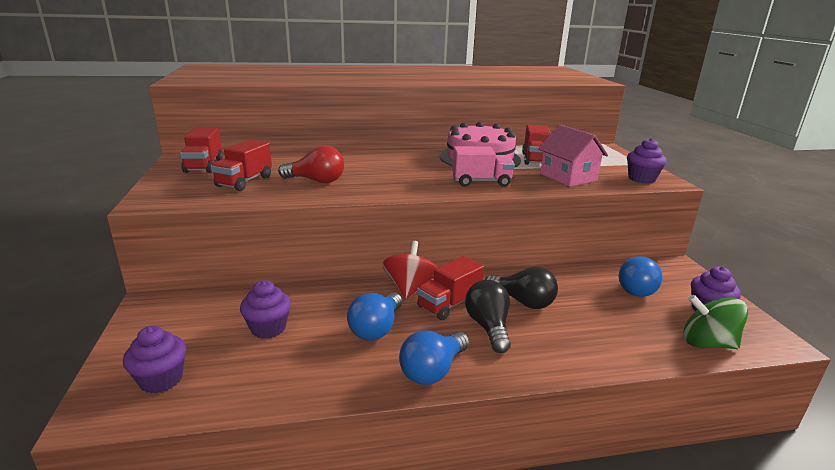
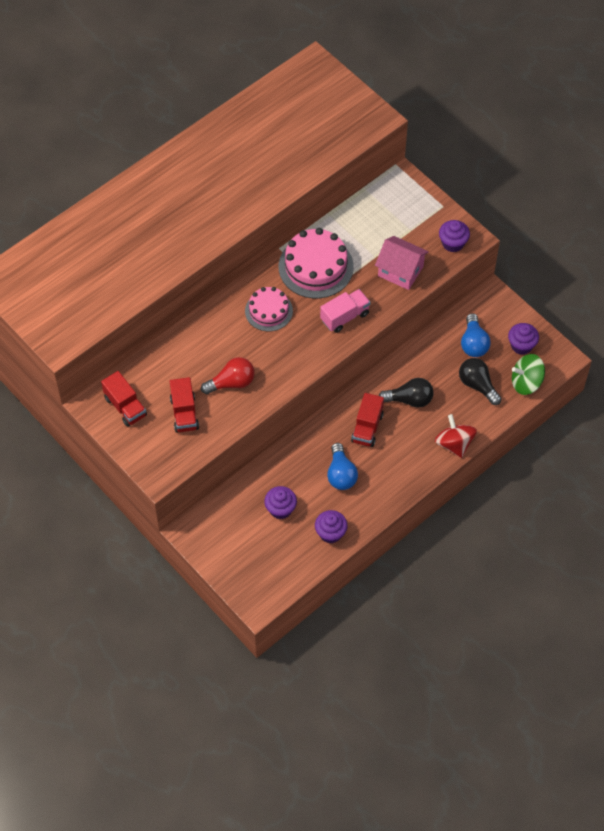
camera: 30 degrees left, 35 degrees up
(161, 380) = (265, 572): purple cupcake -> purple cupcake (330, 533)
(407, 163) = (268, 311): none -> pink cake
(410, 288) = (332, 425): red spinning top -> red spinning top (454, 444)
(433, 370) = (393, 488): blue light bulb -> none
(488, 327) = (402, 436): black light bulb -> black light bulb (477, 385)
(535, 159) = (359, 244): red truck -> none

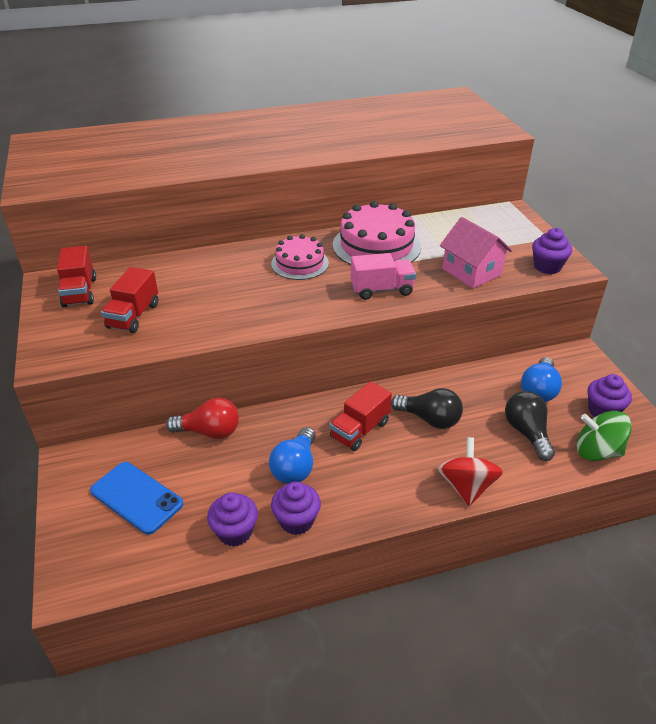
camera: 25 degrees right, 20 degrees down
(231, 383) = (209, 306): red light bulb -> red light bulb (209, 432)
(254, 537) = (136, 497): none -> blue phone
(280, 509) = (193, 478): purple cupcake -> purple cupcake (296, 521)

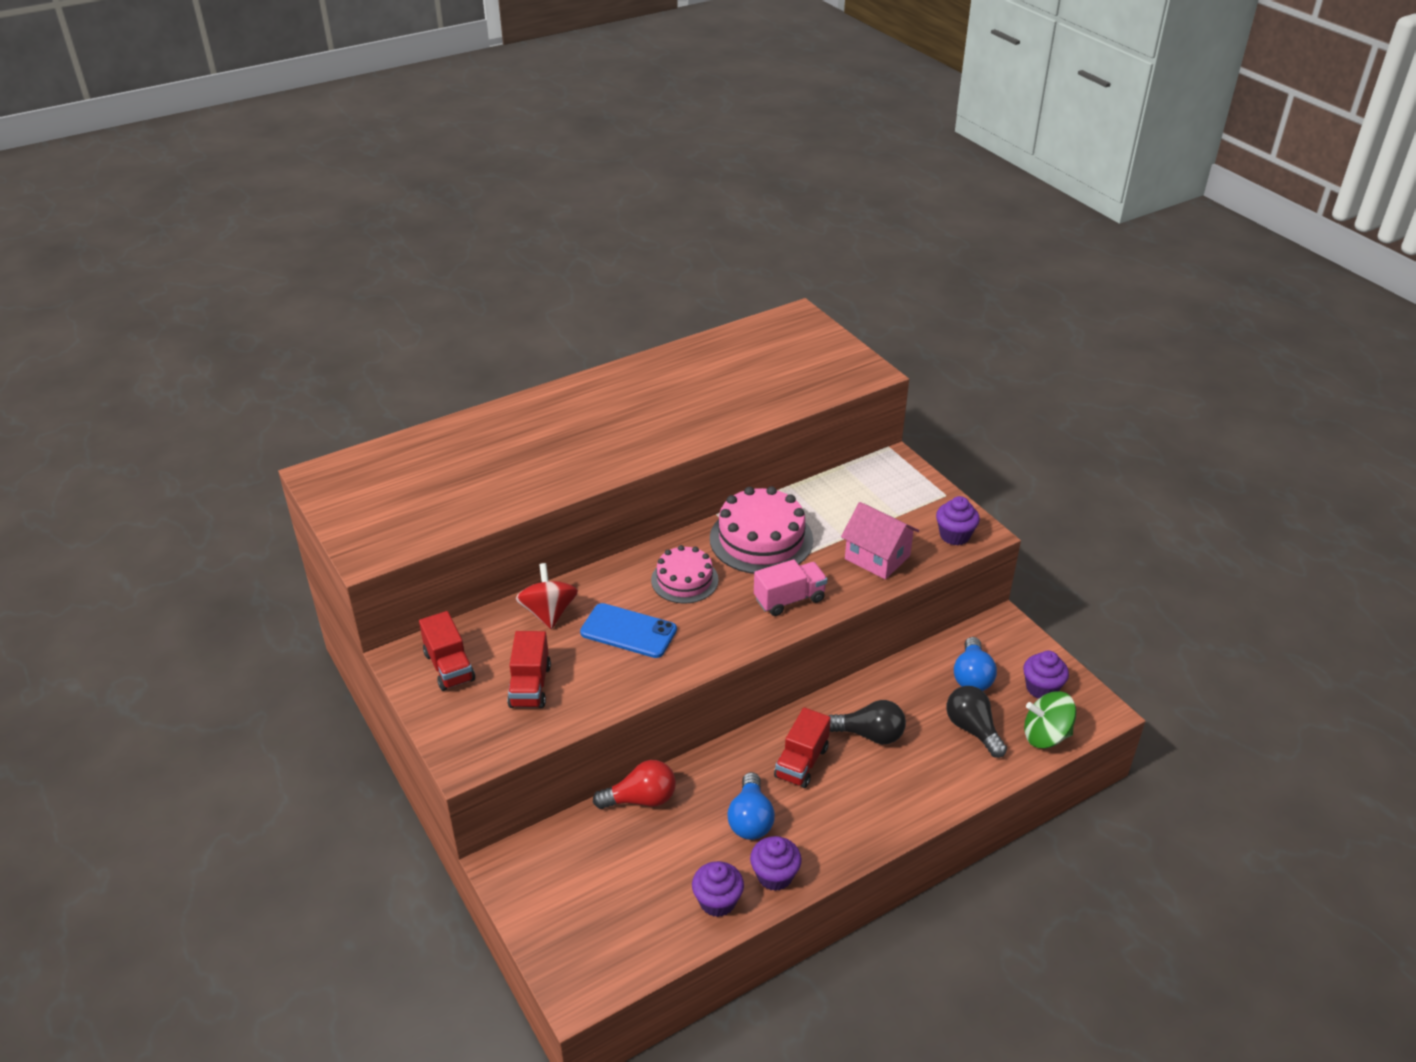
camera: 15 degrees left, 0 degrees up
(136, 497) = (598, 889): blue phone -> blue phone (628, 631)
(466, 486) = (929, 802): red spinning top -> red spinning top (548, 613)

